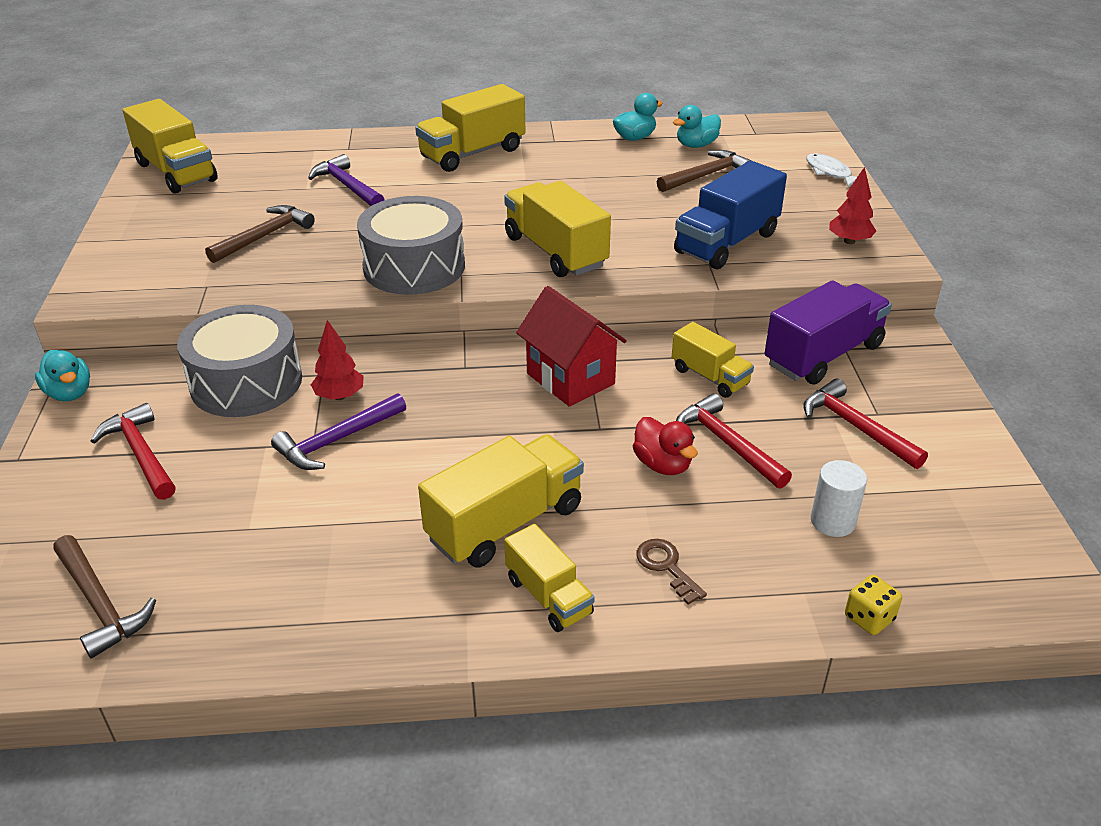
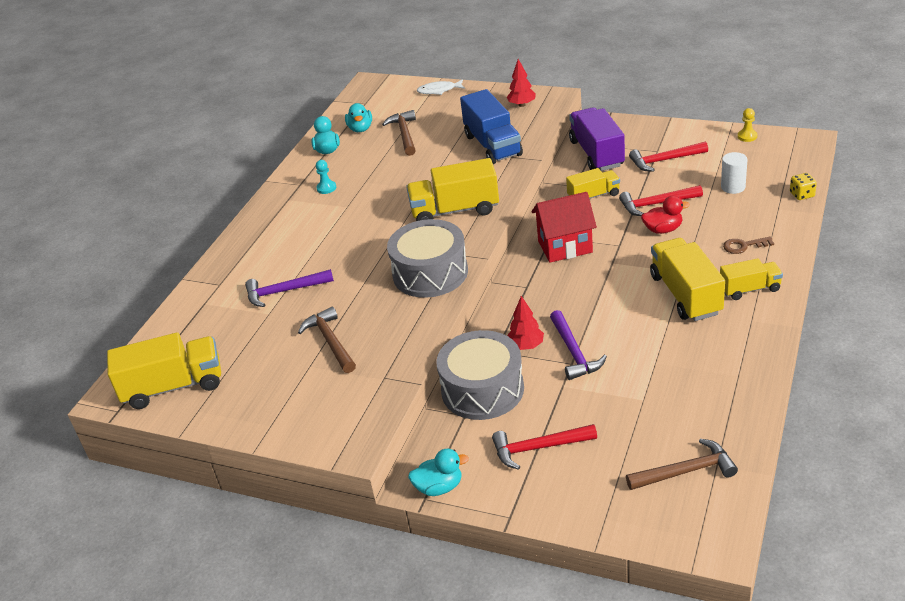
camera: 60 degrees left, 0 degrees up
(472, 153) = (285, 224): yellow truck -> none
(556, 158) = (326, 188): none -> turquoise pawn
(1008, 510) = (747, 136): none -> yellow pawn

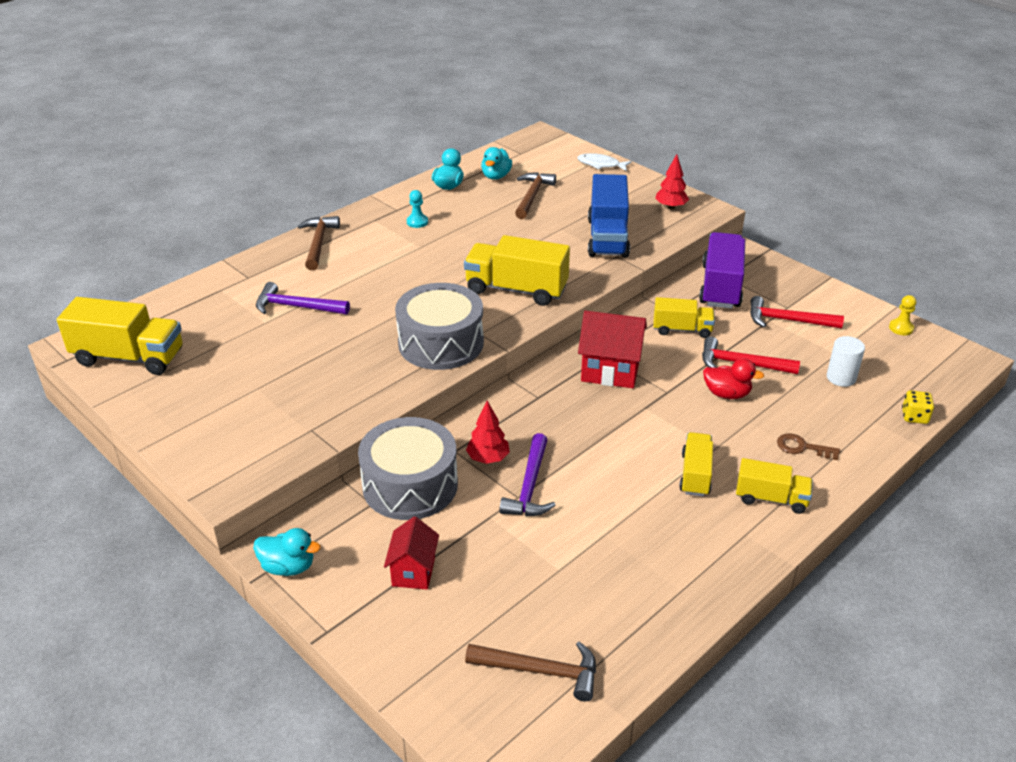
camera: 20 degrees right, 0 degrees up
(331, 341) = (295, 373): brown hammer -> brown hammer (319, 243)
(538, 448) = (413, 571): red hammer -> red house
(685, 295) = (695, 474): yellow truck -> yellow truck, size x0.60

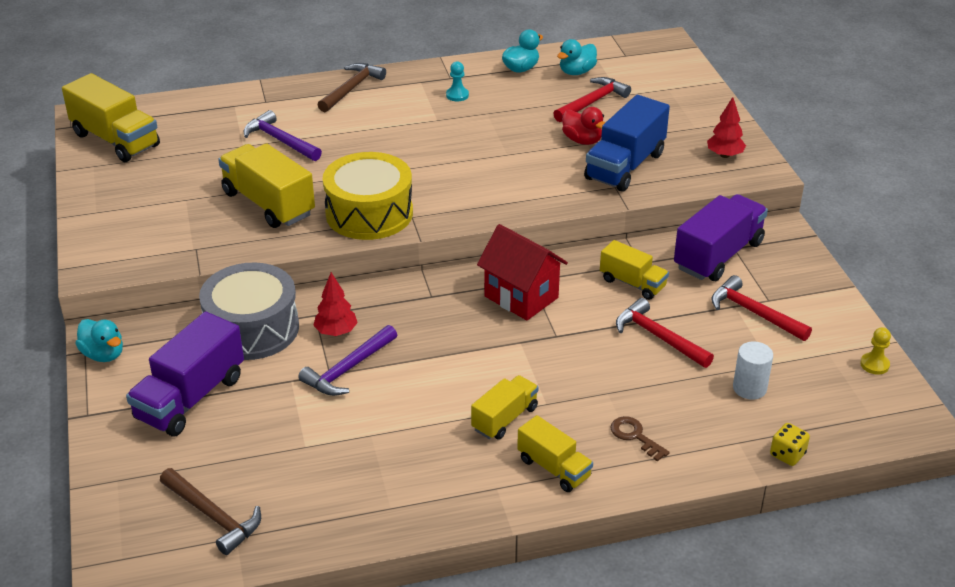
camera: 30 degrees right, 0 degrees up
(413, 571) = (190, 398): red house -> purple truck
(441, 343) = (369, 213): grey drum -> yellow drum
(516, 289) = (485, 188): yellow truck -> yellow truck (268, 204)
(532, 196) = (592, 102): brown hammer -> red hammer
(601, 164) = (697, 90): white fish -> none
(727, 394) = (613, 359): red duck -> red duck (582, 140)

